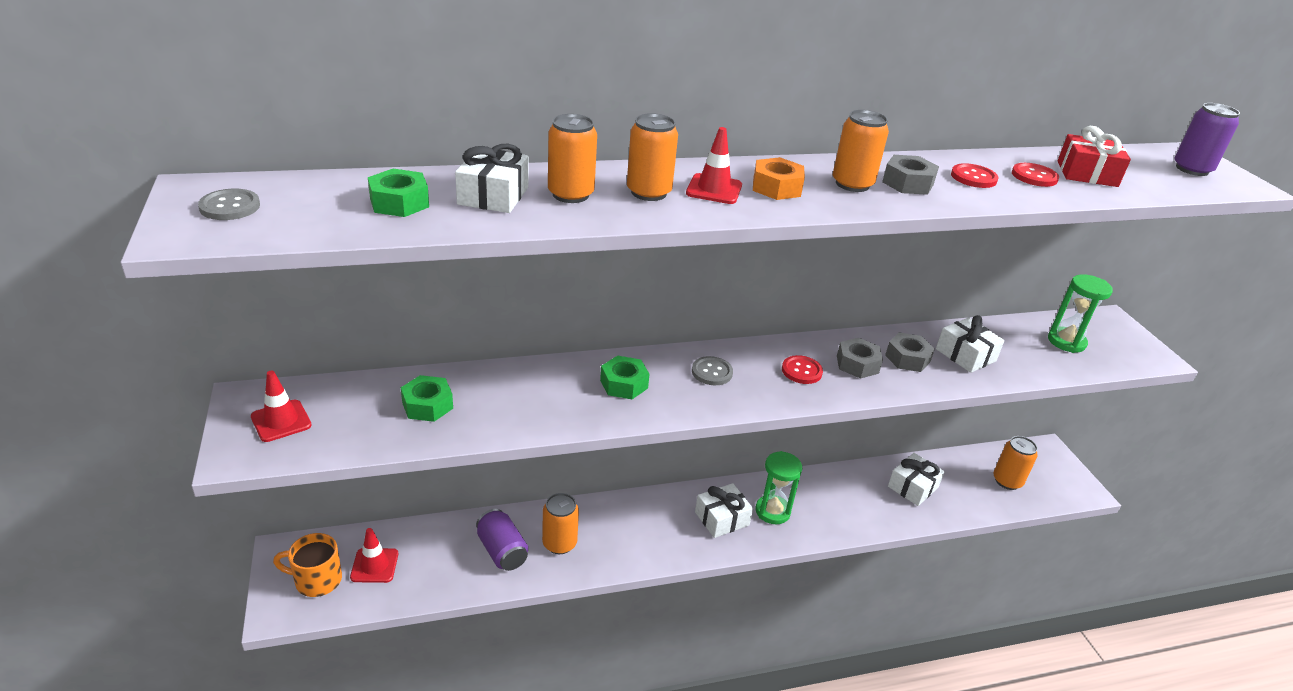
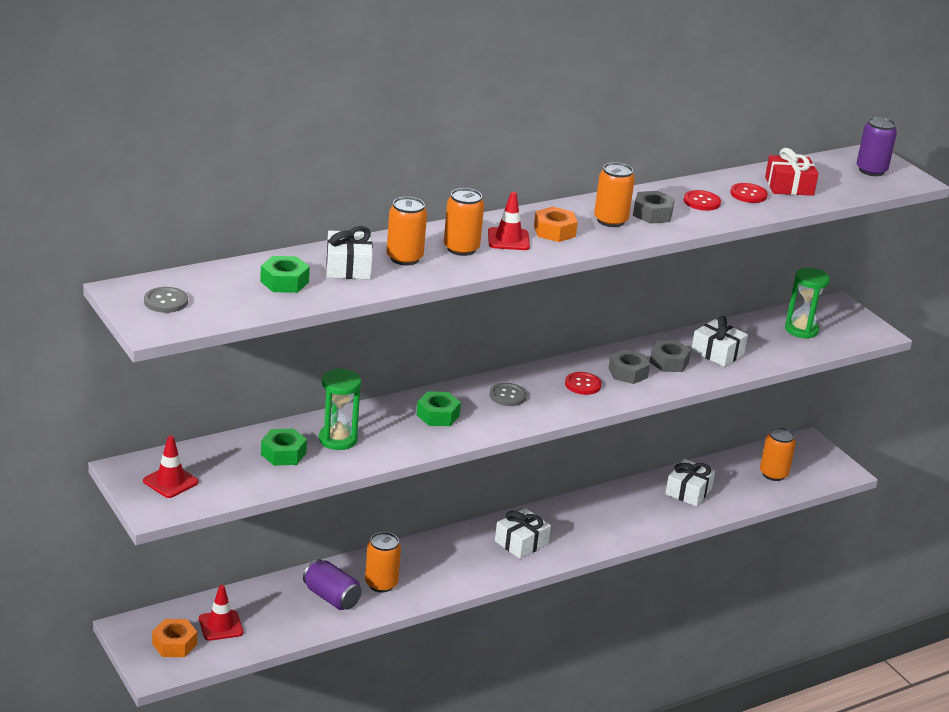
camera: 15 degrees left, 5 degrees down
(316, 580) = (174, 644): orange mug -> orange nut
(772, 511) = (565, 530): green hourglass -> green hourglass (338, 439)

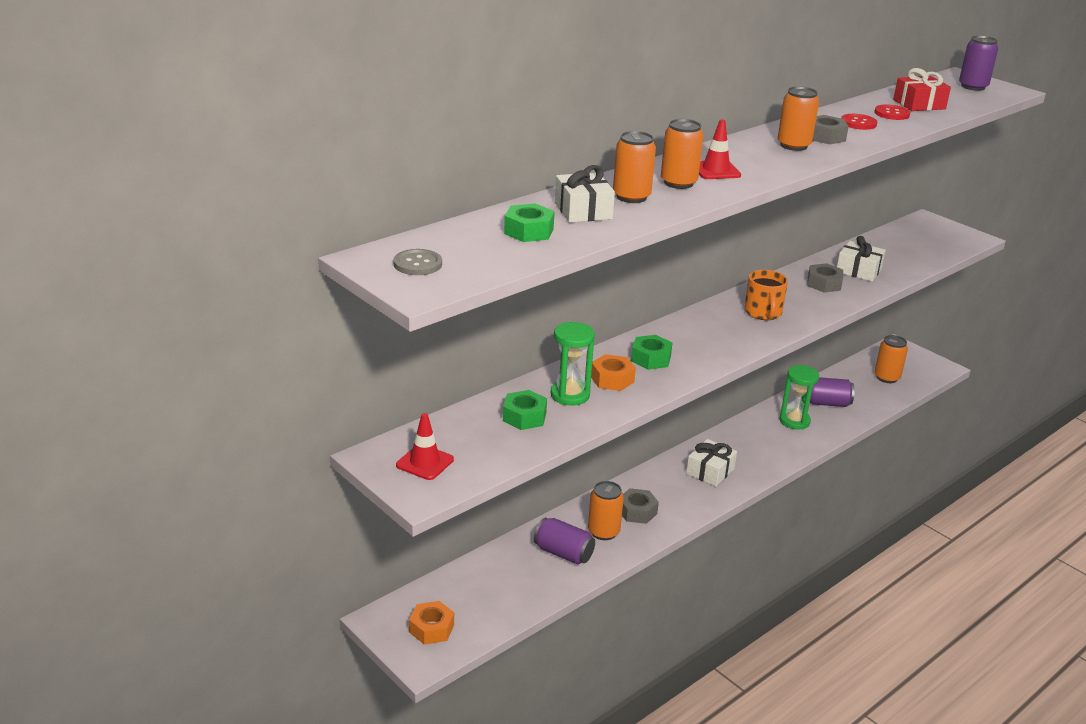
camera: 10 degrees left, 0 degrees up
(220, 625) = (469, 601): red traffic cone -> none
(507, 396) = (703, 332): grey button -> none
(554, 231) = (751, 159): orange nut -> orange nut (612, 379)
(582, 384) = (763, 313): red button -> orange mug
(628, 373) = (795, 297): grey nut -> grey nut (637, 511)
(688, 491) = (827, 403): white gift -> purple can
(801, 330) = (913, 243): green hourglass -> green hourglass (794, 421)

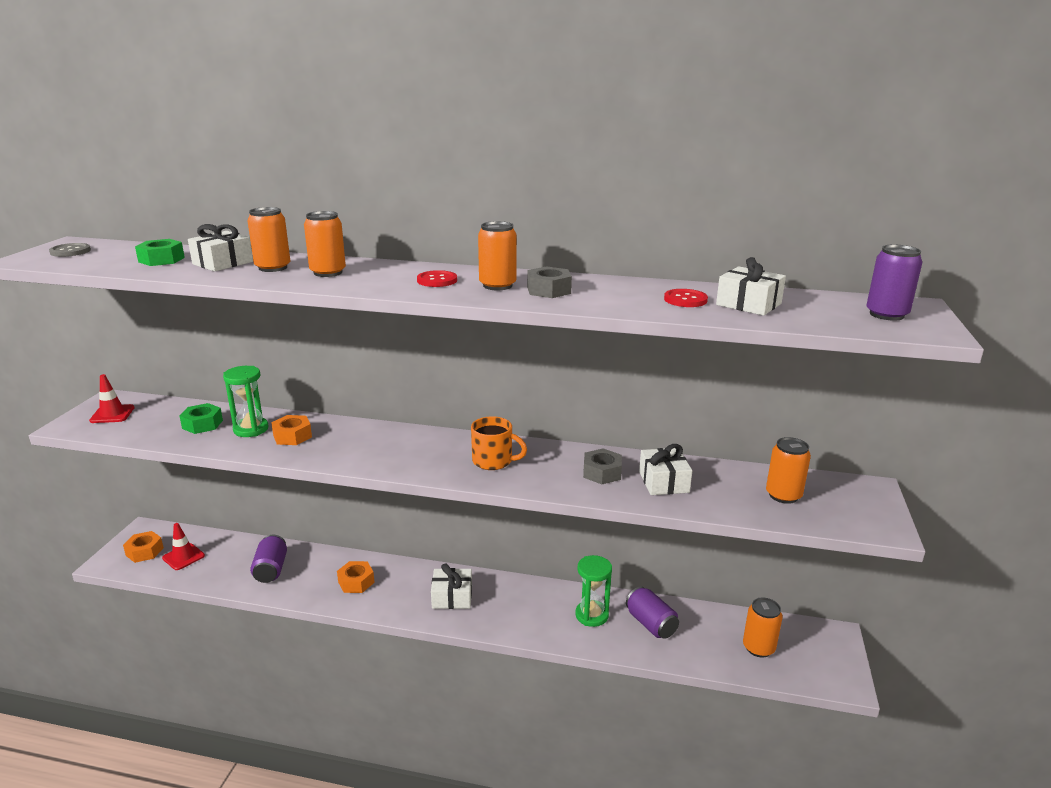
camera: 55 degrees right, 5 degrees down
(603, 532) = (314, 577): orange can -> orange can (783, 495)
(637, 511) = (356, 582): grey nut -> orange nut
(651, 358) = (344, 440): green nut -> none
(715, 170) = (379, 276): red traffic cone -> red traffic cone (183, 557)
(763, 313) = (493, 461): orange mug -> orange mug turned 120 degrees counterclockwise
(858, 123) = (620, 294): red button -> red button (437, 280)
(919, 104) = (748, 304): red gift -> white gift

